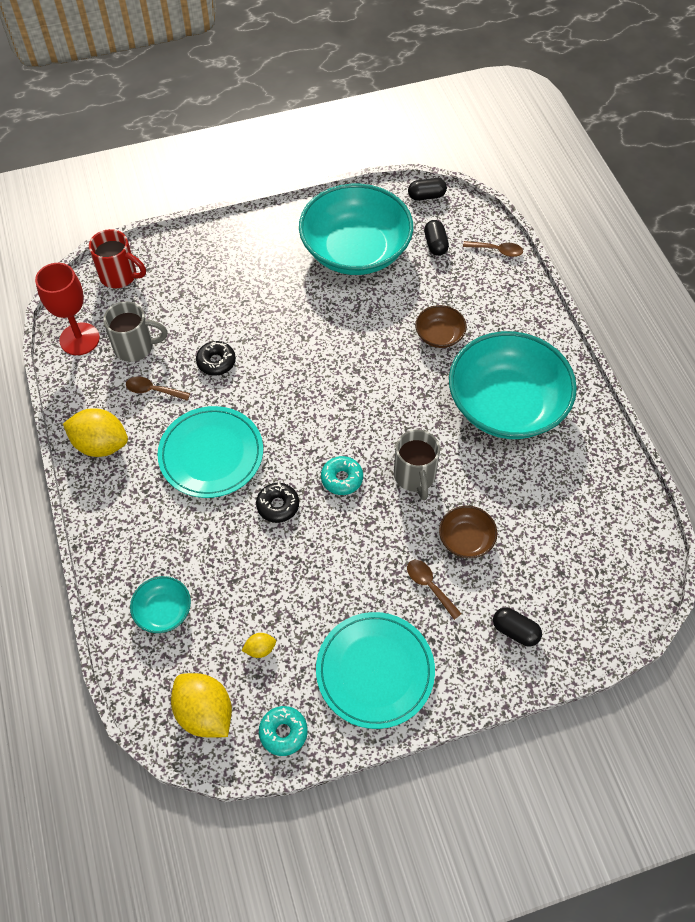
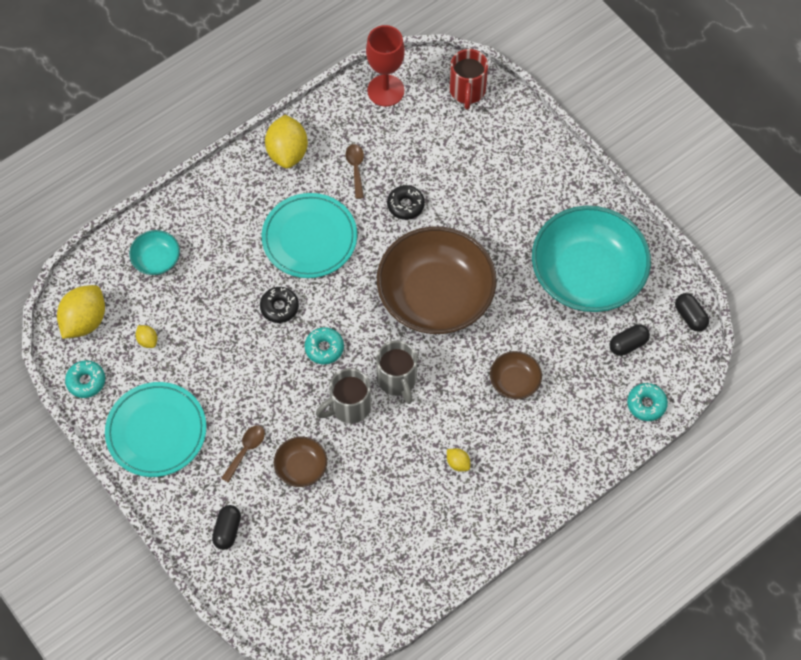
camera: 70 degrees right, 5 degrees up
(135, 347) = (395, 136): grey mug -> grey mug (397, 380)
(325, 368) = (435, 295): none -> brown bowl
(497, 251) = (646, 404): brown spoon -> turquoise donut
(506, 404) = (458, 463): turquoise bowl -> yellow lemon

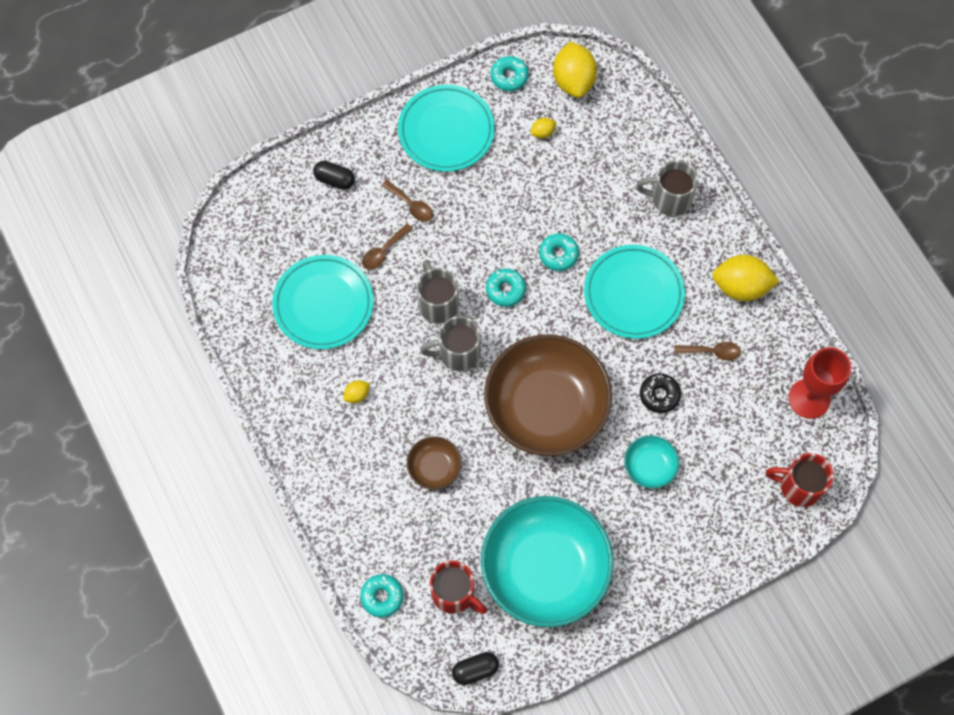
camera: 100 degrees right, 5 degrees up
(84, 321) = (573, 80): yellow lemon -> yellow lemon turned 45 degrees clockwise
(156, 259) = (631, 149): turquoise bowl -> turquoise bowl (649, 466)
(206, 220) = (669, 199): none -> grey mug
(279, 307) = (558, 254): black donut -> turquoise donut
(301, 467) = (383, 251): brown bowl -> brown spoon
(368, 514) = (323, 304): none -> turquoise plate
(628, 344) = (454, 594): black capsule -> red mug

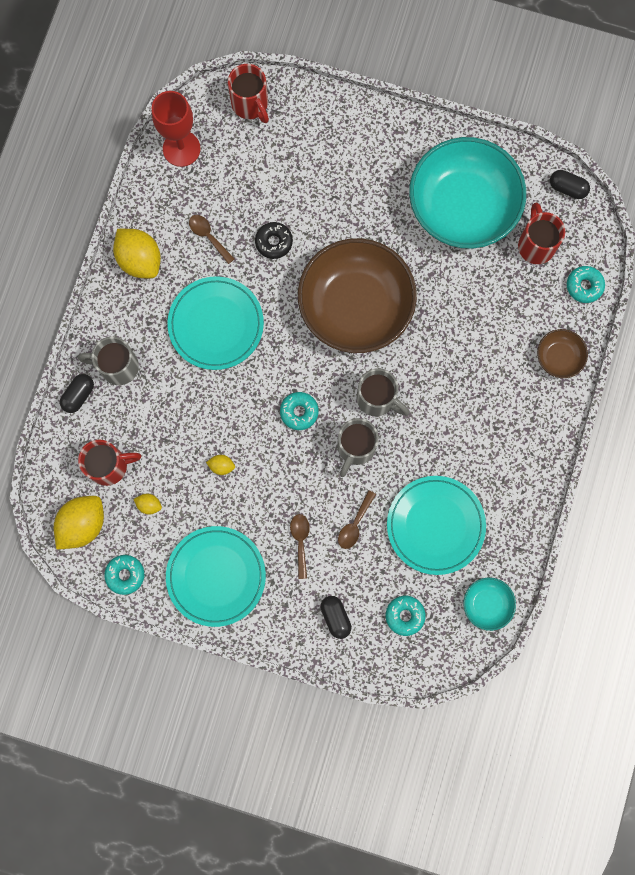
camera: 135 degrees left, 10 degrees up
(357, 395) = (474, 435): yellow lemon -> yellow lemon (221, 466)
(383, 251) = (355, 524): brown spoon -> brown spoon turned 120 degrees clockwise
(434, 467) = (470, 336): brown bowl -> brown bowl (559, 357)
(558, 254) = (236, 402): turquoise donut -> turquoise donut (404, 615)
(598, 132) = (110, 466): none -> red mug
(649, 466) = (330, 204): turquoise bowl -> turquoise bowl (487, 604)
(669, 199) = (117, 366): grey mug -> grey mug turned 135 degrees clockwise
(673, 156) = (79, 395): none -> black capsule

